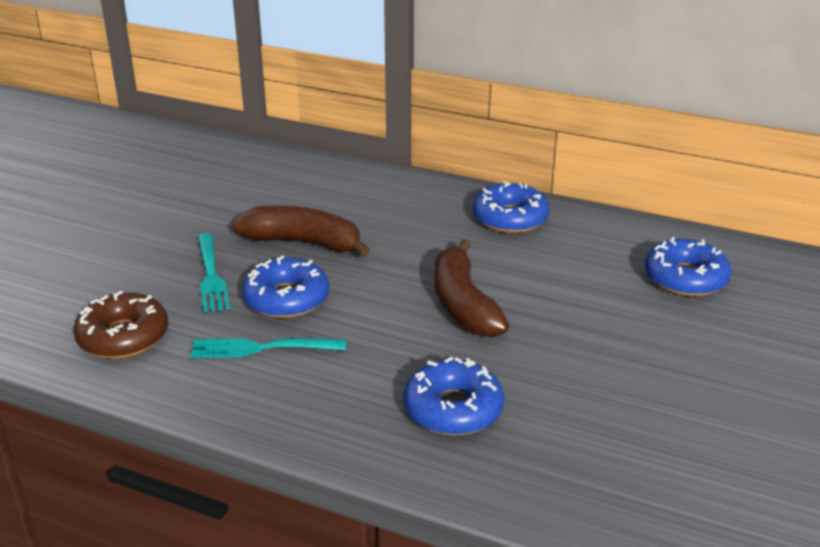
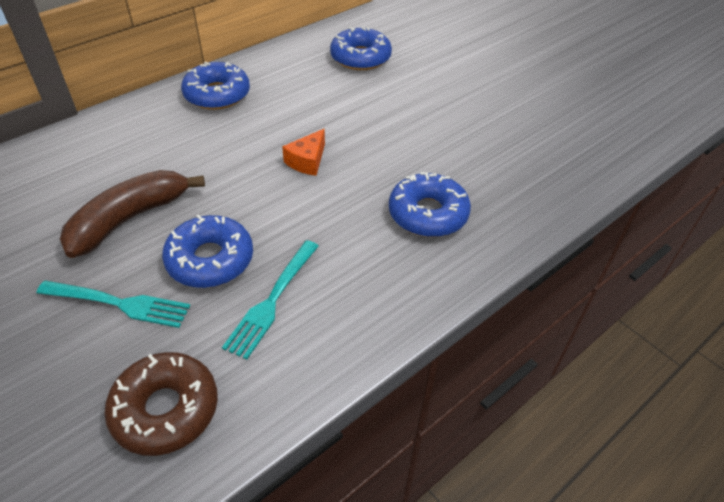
camera: 65 degrees left, 15 degrees up
(463, 304) = (307, 161): brown banana -> orange cheese

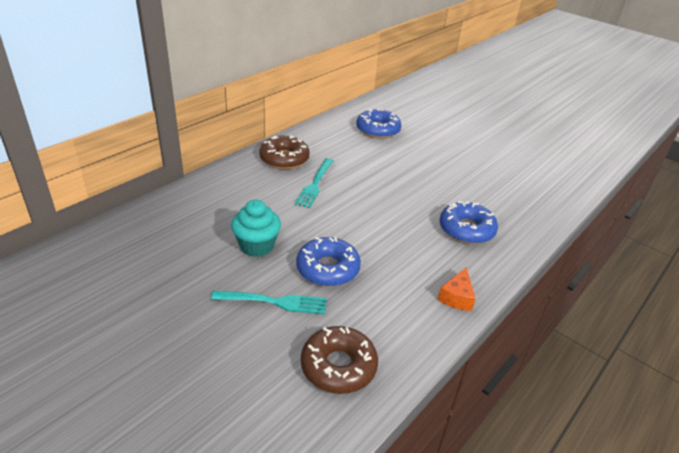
camera: 10 degrees left, 10 degrees down
(129, 219) = (257, 246): brown banana -> turquoise cupcake
(217, 94) = (284, 159): blue donut -> brown donut
(272, 300) = (383, 292): turquoise fork -> turquoise fork (315, 184)
(307, 161) = (369, 200): orange cheese -> orange cheese (457, 297)

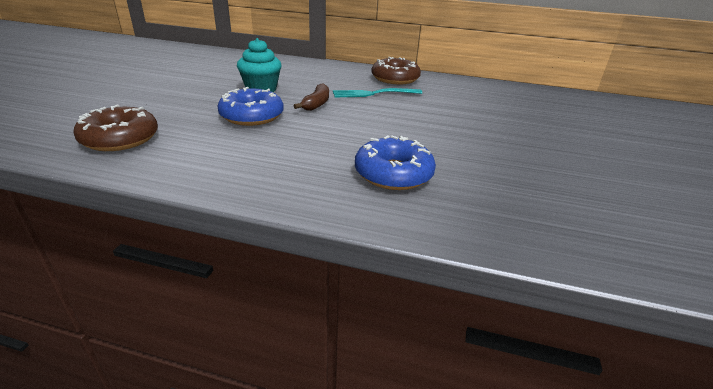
camera: 65 degrees right, 5 degrees down
(274, 302) = (194, 105): turquoise fork -> none
(320, 223) = (316, 104): none -> brown banana
(378, 130) = (517, 103): blue donut -> none
(457, 297) = (252, 182): orange cheese -> none

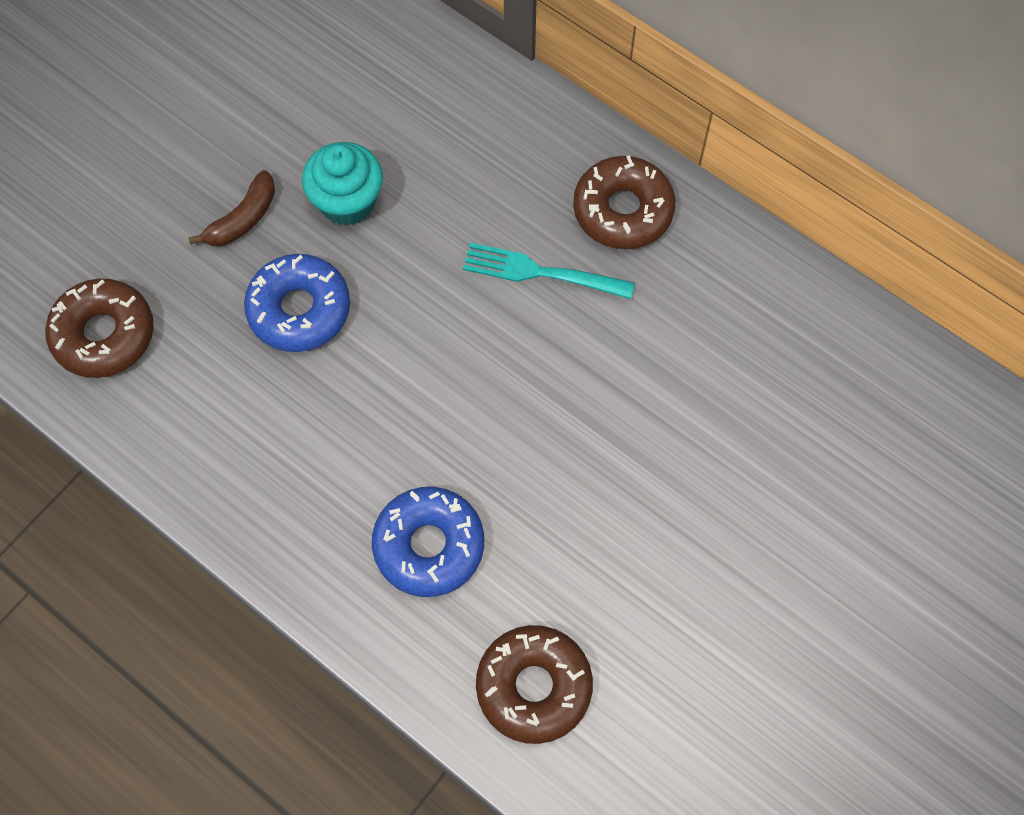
camera: 25 degrees right, 35 degrees up
(316, 104) = (419, 290): brown banana -> brown banana (243, 219)
(521, 214) = (534, 687): none -> brown donut

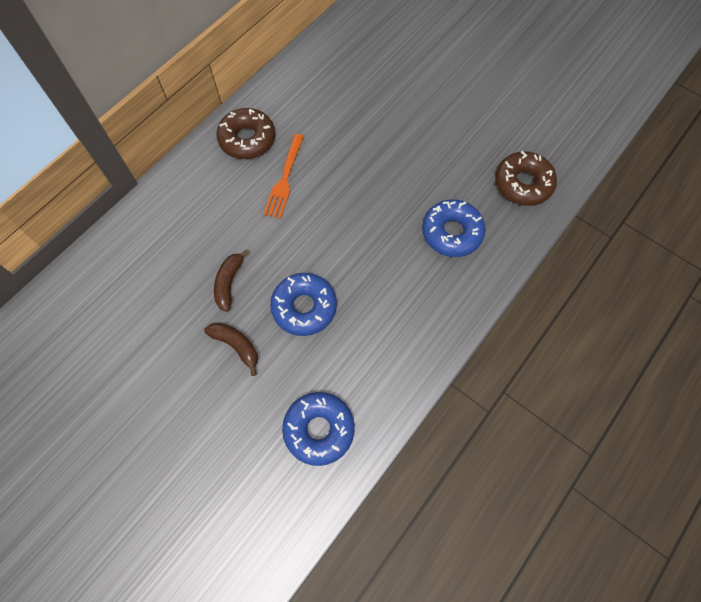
camera: 90 degrees left, 0 degrees up
(104, 334) = (319, 429): brown donut -> blue donut
(347, 202) = (229, 283): turquoise cupcake -> brown banana
(541, 272) = (285, 179): turquoise fork -> orange fork

